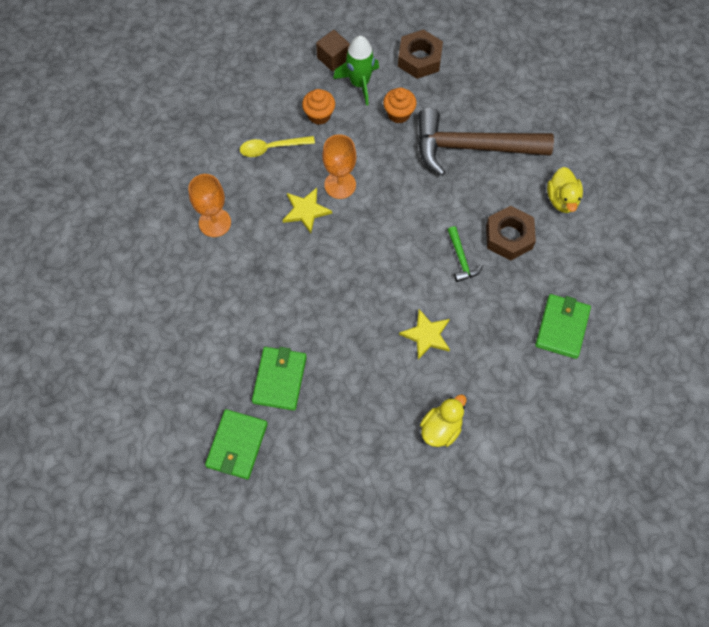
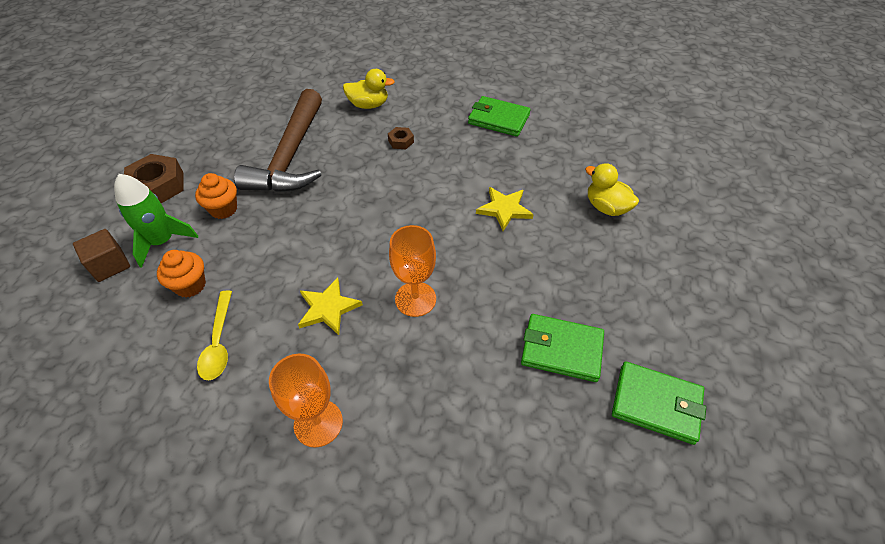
camera: 85 degrees left, 15 degrees down
(340, 185) = (301, 270): orange goblet -> orange goblet (415, 299)
(461, 259) = (419, 176): green hammer -> none
(509, 237) = (401, 141): brown nut -> brown nut, size x0.50

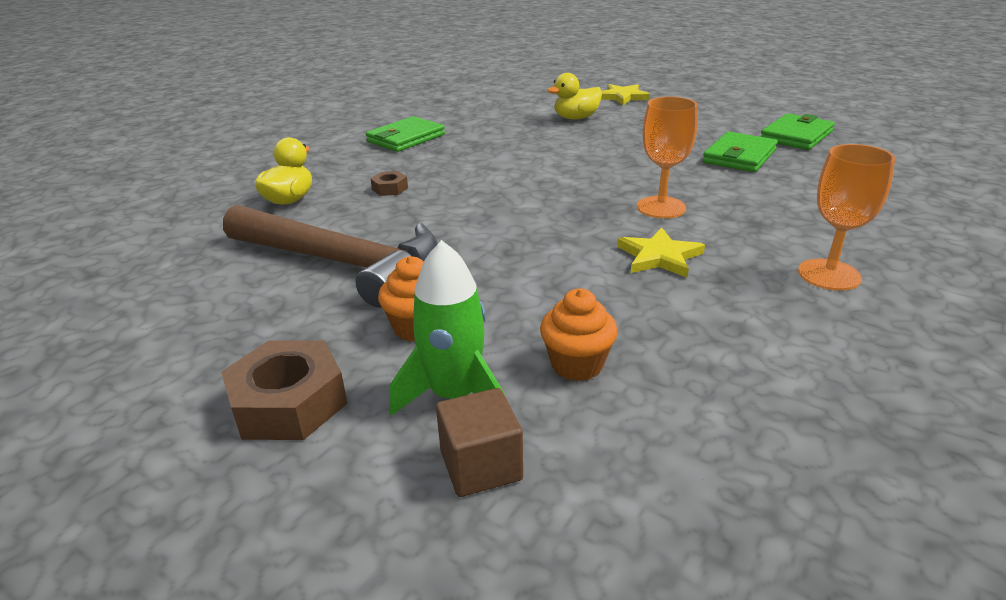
camera: 70 degrees left, 20 degrees down
(218, 342) = (700, 340): yellow spoon -> none
(504, 209) = (551, 154): yellow star -> yellow star (622, 97)

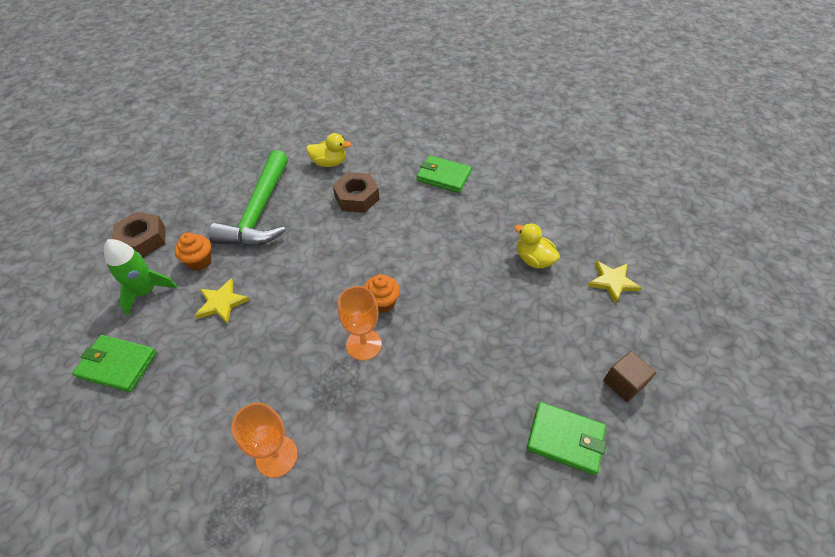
camera: 70 degrees right, 20 degrees up
(340, 263) = (259, 211): brown hammer -> green hammer
(390, 188) = (356, 197): brown nut -> brown nut, size x1.99
(481, 465) = (100, 313): brown cube -> brown cube (623, 383)
(577, 365) = (170, 332): orange cupcake -> orange cupcake (382, 303)
(659, 256) = (288, 353): yellow star -> yellow star (222, 303)
(739, 156) = (487, 390): green wallet -> green wallet (117, 365)

